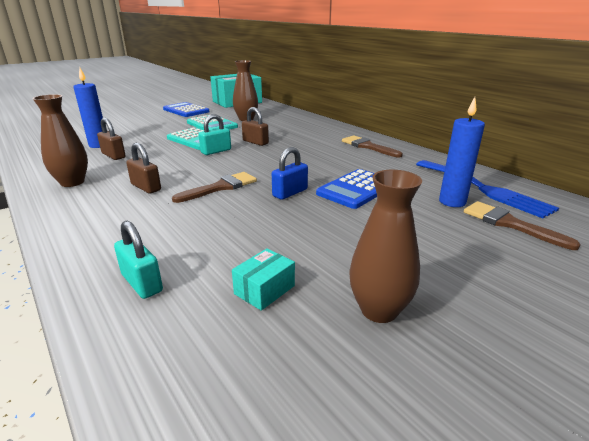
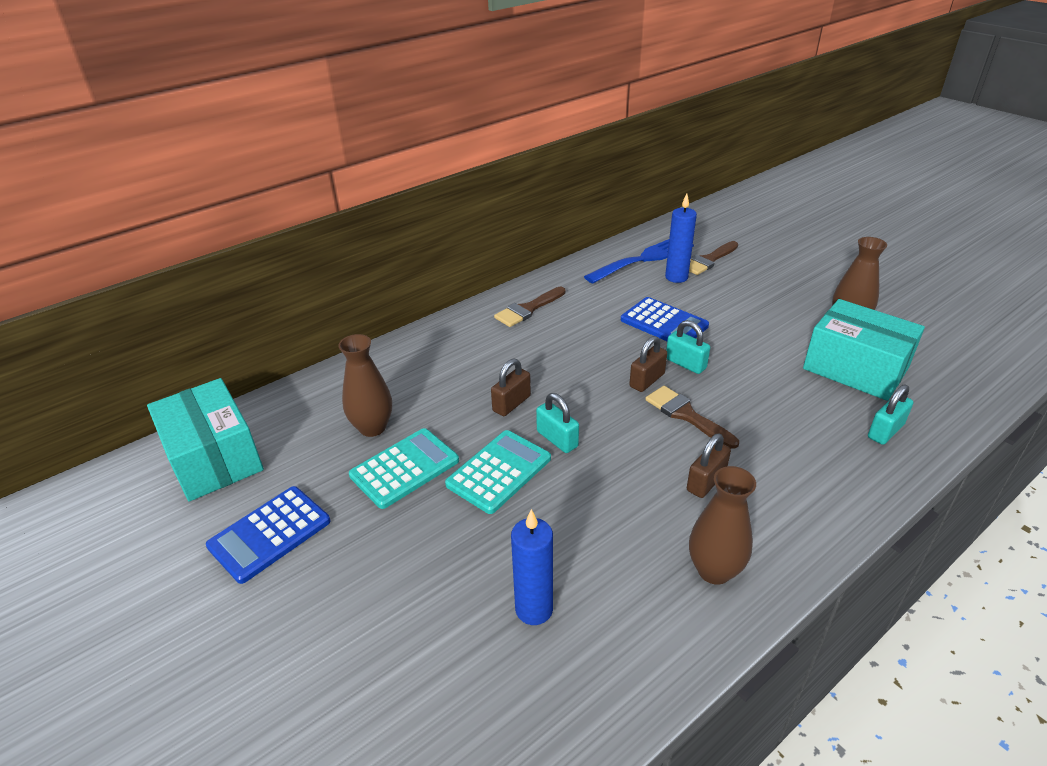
camera: 90 degrees left, 10 degrees up
(113, 156) = (591, 562): brown padlock -> brown padlock (647, 380)
(264, 290) = (855, 368): turquoise box -> turquoise box, size x2.33
(290, 193) = (685, 364): blue padlock -> turquoise padlock

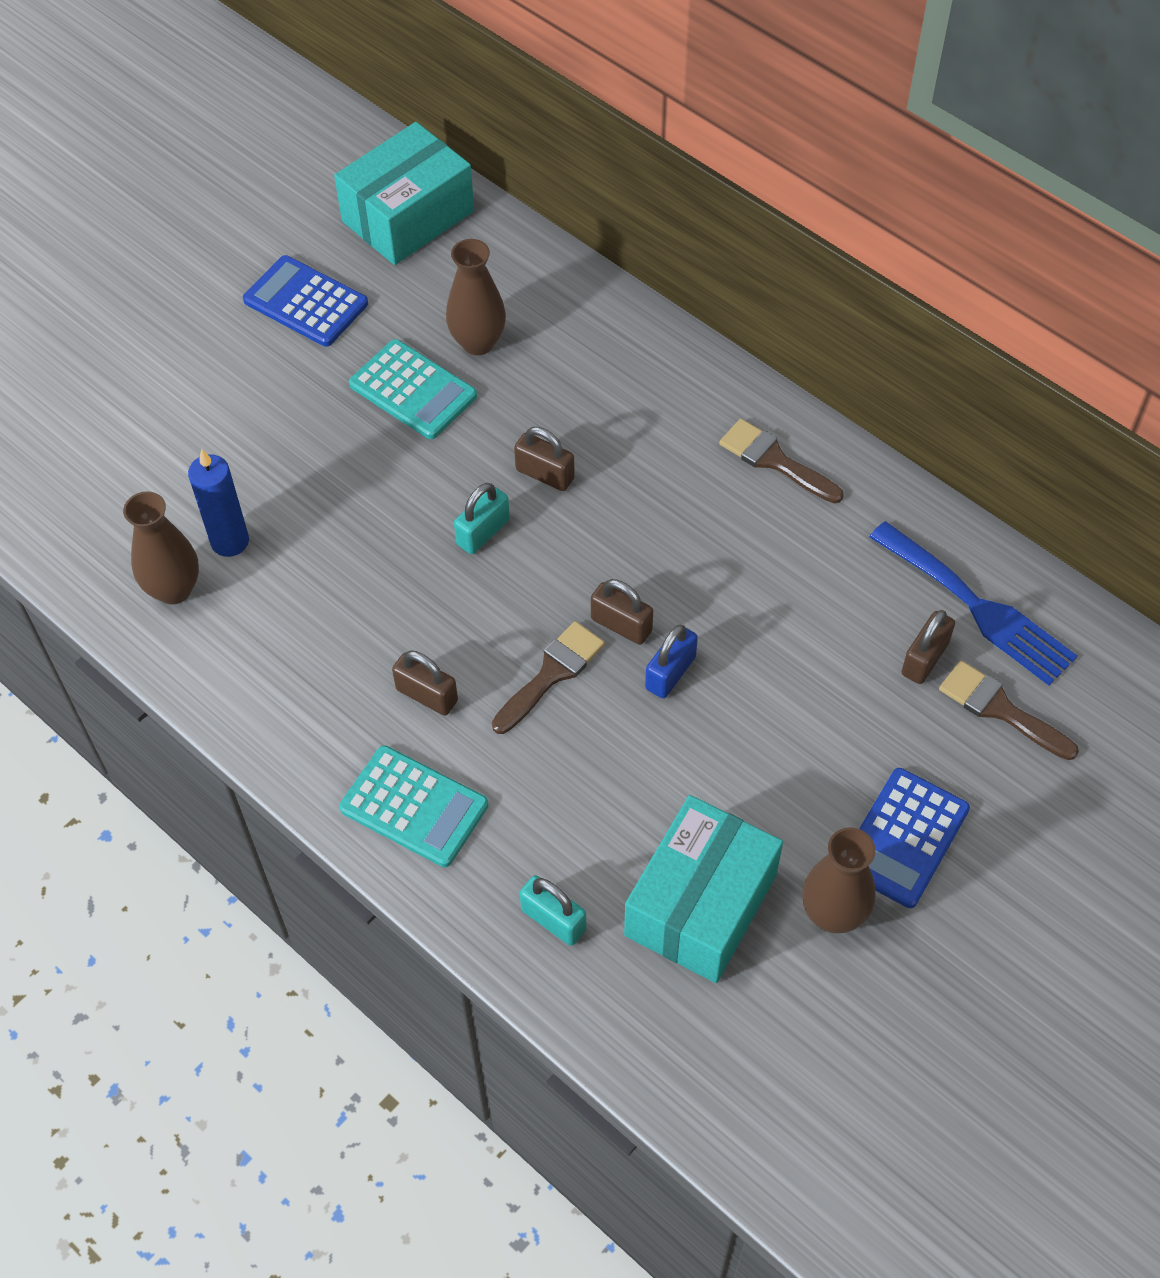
camera: 80 degrees right, 20 degrees up
(499, 471) = (418, 481): turquoise calculator -> turquoise calculator (414, 807)
(664, 323) = (774, 643): blue calculator -> blue calculator (903, 838)
(676, 277) = (924, 659): blue candle -> brown padlock
(685, 364) = (670, 673): turquoise padlock -> blue padlock
(714, 570) = (290, 700): brown vase -> brown vase (174, 589)

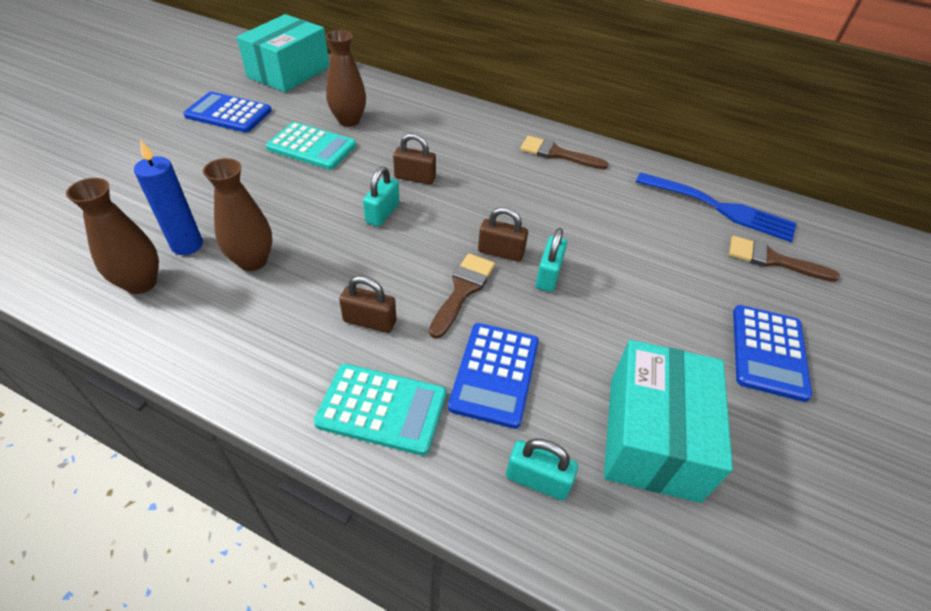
camera: 20 degrees left, 10 degrees down
(551, 793) = (494, 374): none -> blue calculator
(670, 673) = (548, 275): blue padlock -> turquoise padlock
(833, 914) = (755, 419): brown vase -> brown vase (252, 261)
(924, 659) = (708, 240): brown padlock -> none

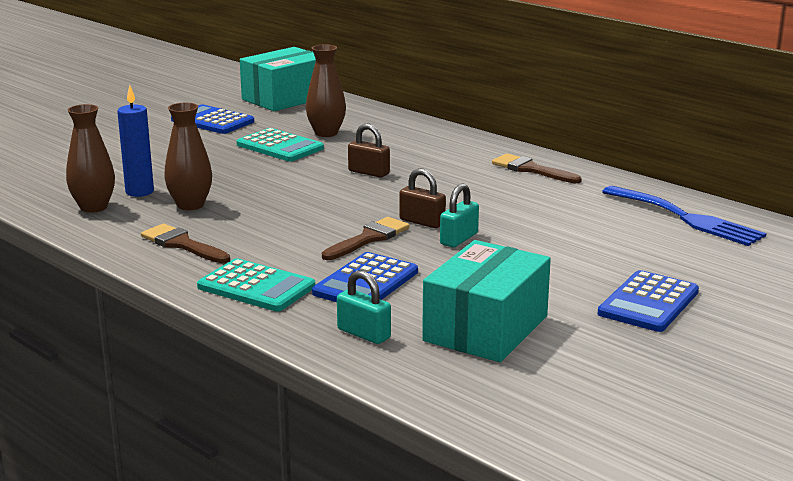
camera: 20 degrees right, 25 degrees down
(370, 321) = (273, 245): brown padlock -> none
(382, 213) = (322, 190): turquoise padlock -> none
(772, 260) = (712, 254): brown brush -> brown brush (182, 244)

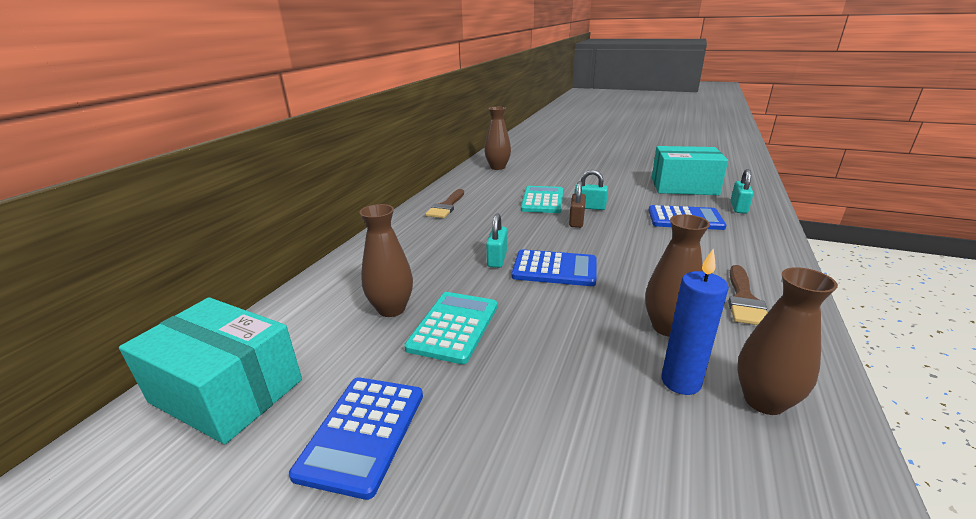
camera: 110 degrees left, 5 degrees up
(256, 287) = (748, 248): turquoise calculator -> turquoise calculator (542, 200)
(369, 172) = (497, 259): brown padlock -> turquoise padlock
(369, 238) = (624, 231): brown brush -> none
(648, 303) = (608, 165): blue calculator -> blue calculator (554, 269)
(687, 218) = (497, 167): blue fork -> brown vase

